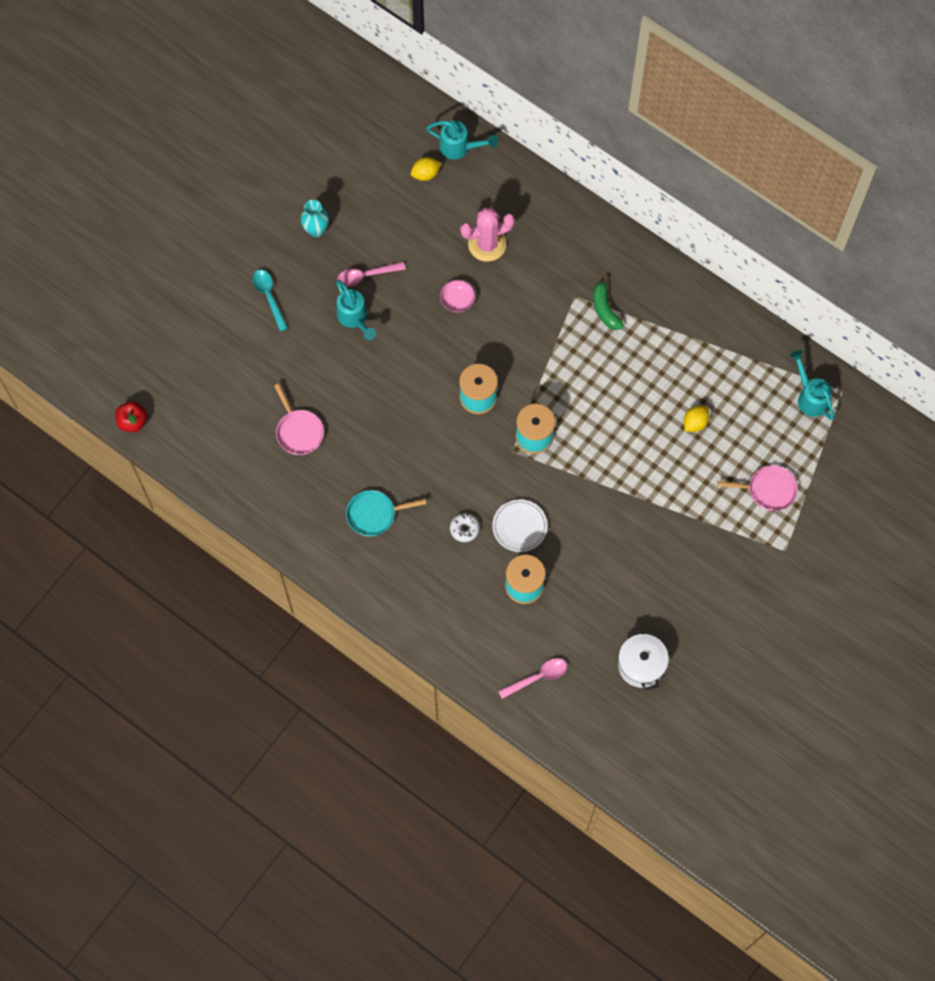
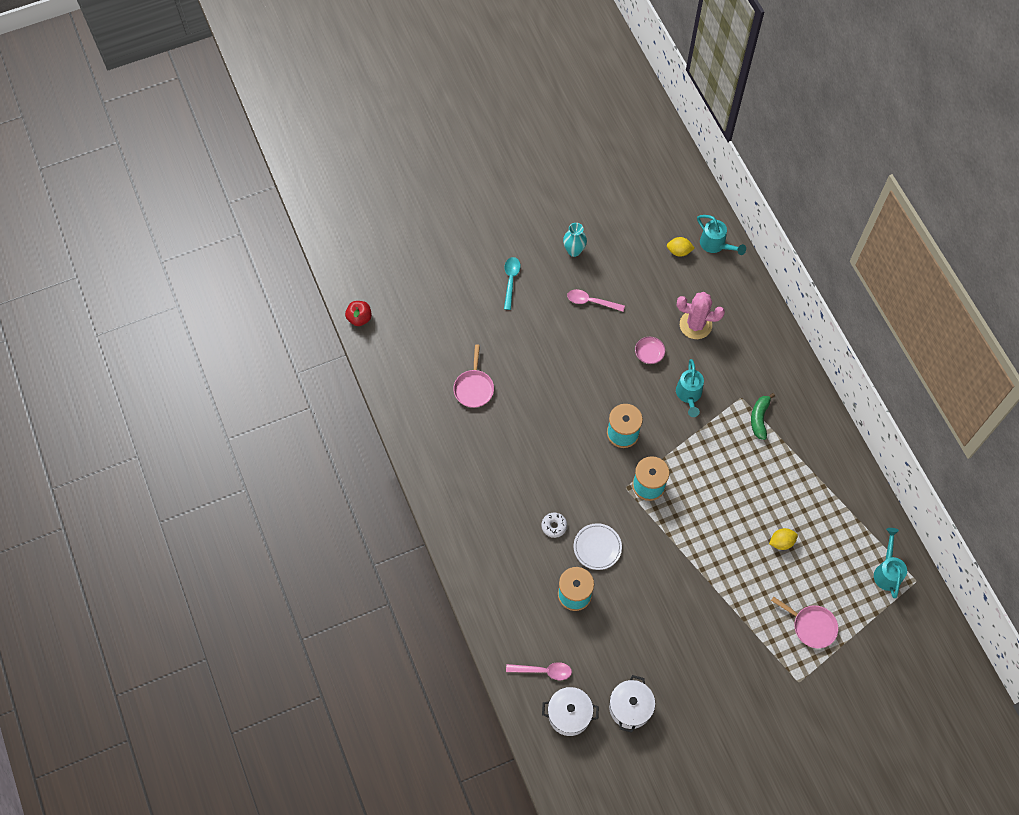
camera: 30 degrees right, 5 degrees down
(354, 318) = (564, 328): turquoise watering can -> turquoise watering can (689, 395)
(374, 514) = (493, 478): turquoise pan -> none
(587, 705) = (569, 714): none -> white pot

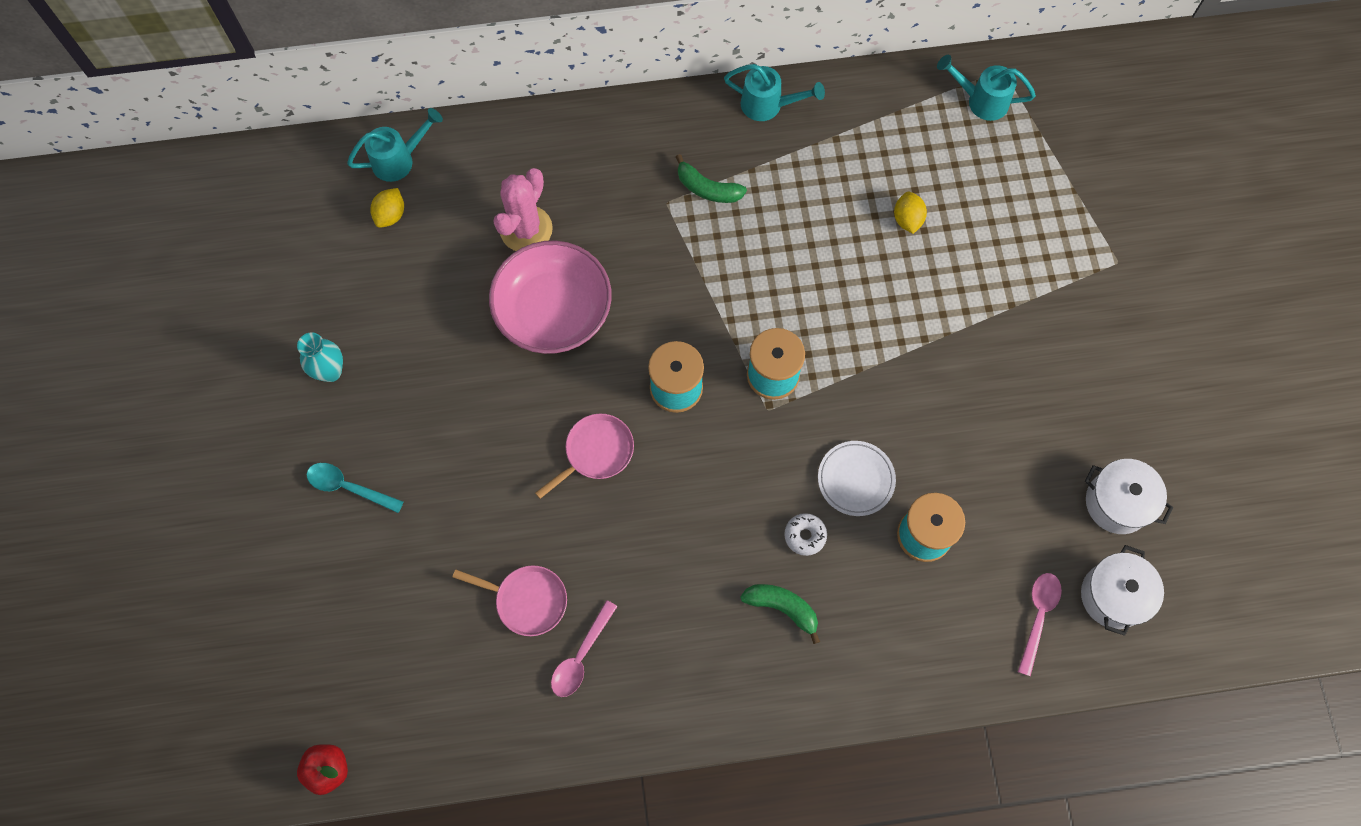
camera: 75 degrees left, 5 degrees up
(507, 523) = (782, 608): none -> green banana
(591, 301) = (432, 370): pink spoon -> pink spoon (581, 656)
(649, 354) = (553, 310): pink bowl -> pink bowl, size x2.41
(689, 395) = (641, 274): turquoise watering can -> turquoise watering can (768, 105)
(811, 626) = (1040, 220): pink pan -> pink pan (595, 452)

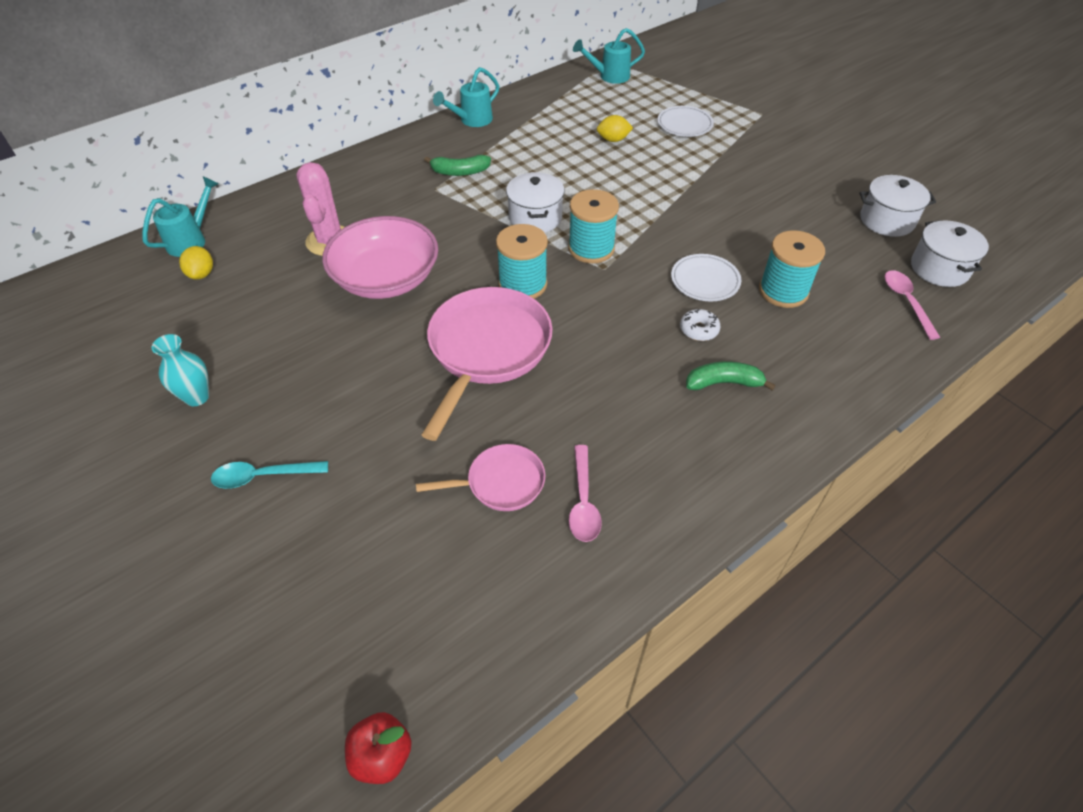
camera: 30 degrees left, 20 degrees down
(595, 452) = (487, 350): pink pan -> pink pan, size x1.87
(744, 301) = (535, 218): none -> white pot
(768, 105) = (471, 120): turquoise watering can -> turquoise watering can turned 150 degrees clockwise
(907, 219) = (613, 140): yellow lemon -> yellow lemon turned 60 degrees counterclockwise
(1008, 235) = (684, 125): none -> white plate

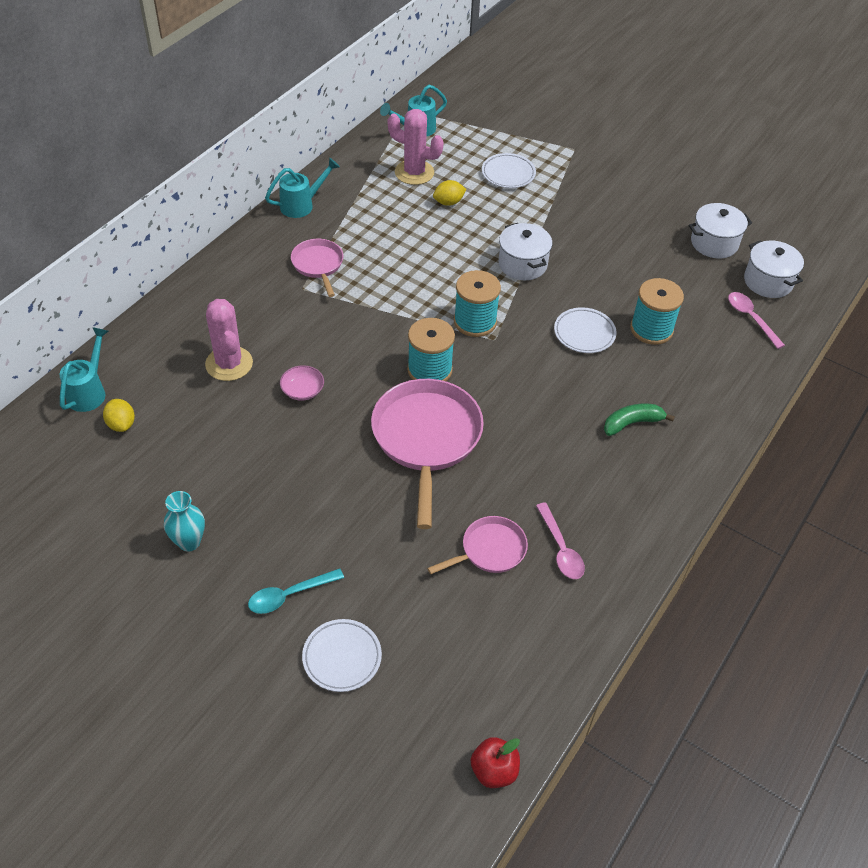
camera: 20 degrees left, 0 degrees up
(280, 560) = (342, 657): none -> white plate
(386, 278) = (302, 390): pink bowl -> pink bowl, size x0.41
(460, 172) = (318, 265): green banana -> pink pan
(471, 120) = (302, 205): turquoise watering can -> turquoise watering can turned 150 degrees counterclockwise
(535, 218) = (411, 300): white pot -> white pot (522, 264)
(591, 110) = (414, 172): none -> pink cactus
(699, 330) = (595, 380): white donut -> none

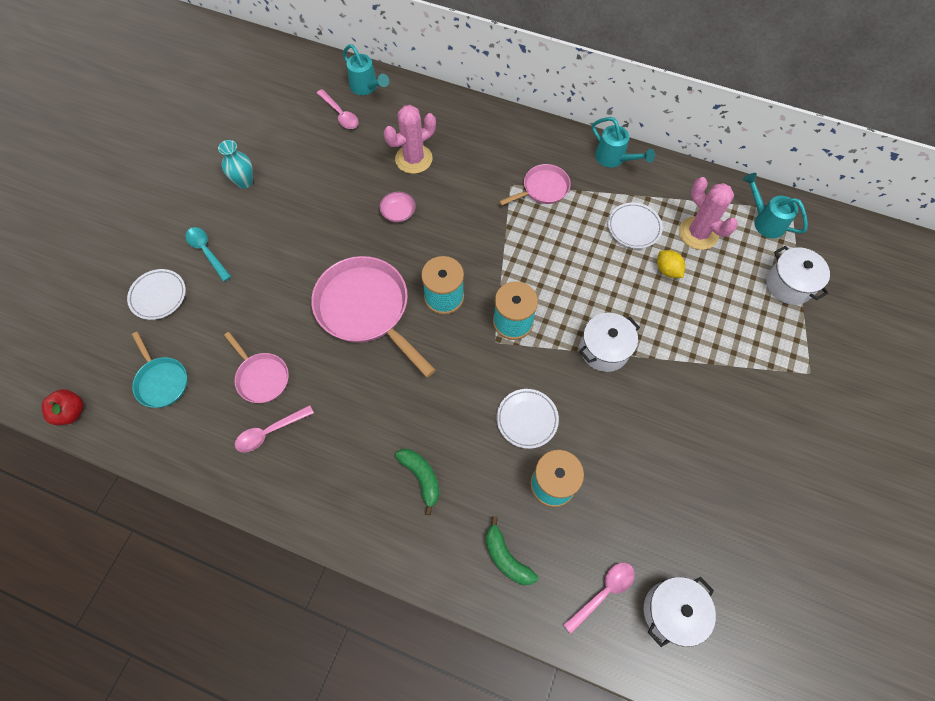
camera: 80 degrees right, 15 degrees up
(89, 391) = (367, 88): turquoise watering can -> turquoise watering can turned 45 degrees clockwise
(121, 424) = (340, 114): yellow lemon -> pink spoon
(414, 172) = (698, 233): pink cactus -> pink cactus turned 45 degrees counterclockwise
(426, 439) = (366, 309): pink pan -> pink pan turned 120 degrees counterclockwise
(471, 659) = (161, 381): none -> turquoise pan
(508, 174) = (735, 315): white plate -> white plate (634, 227)
(714, 243) = (714, 543): white pot -> white pot (789, 284)
(716, 375) = (506, 557): none -> green banana

